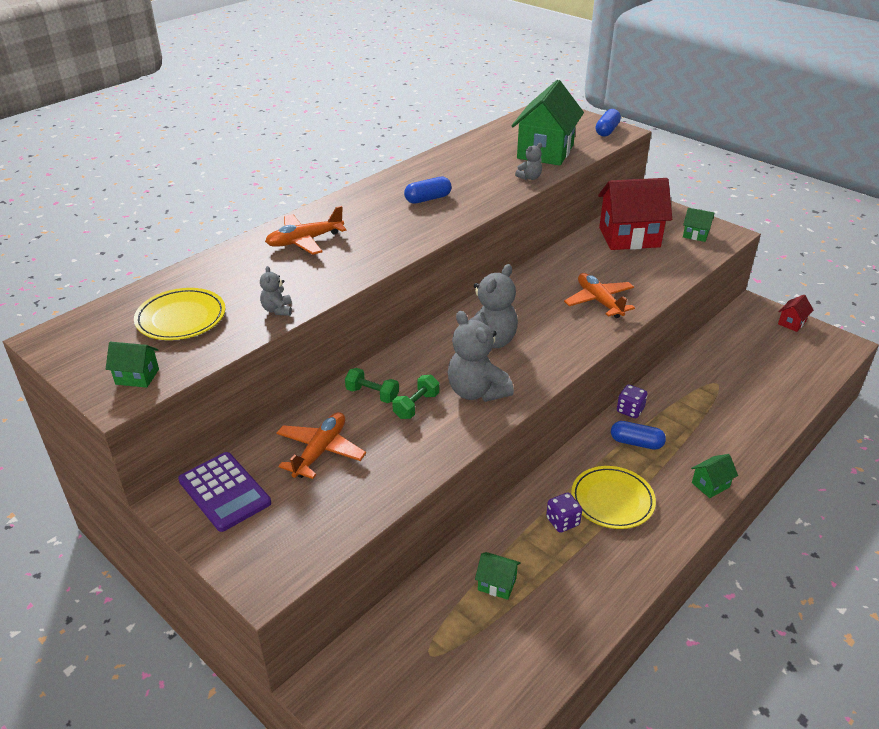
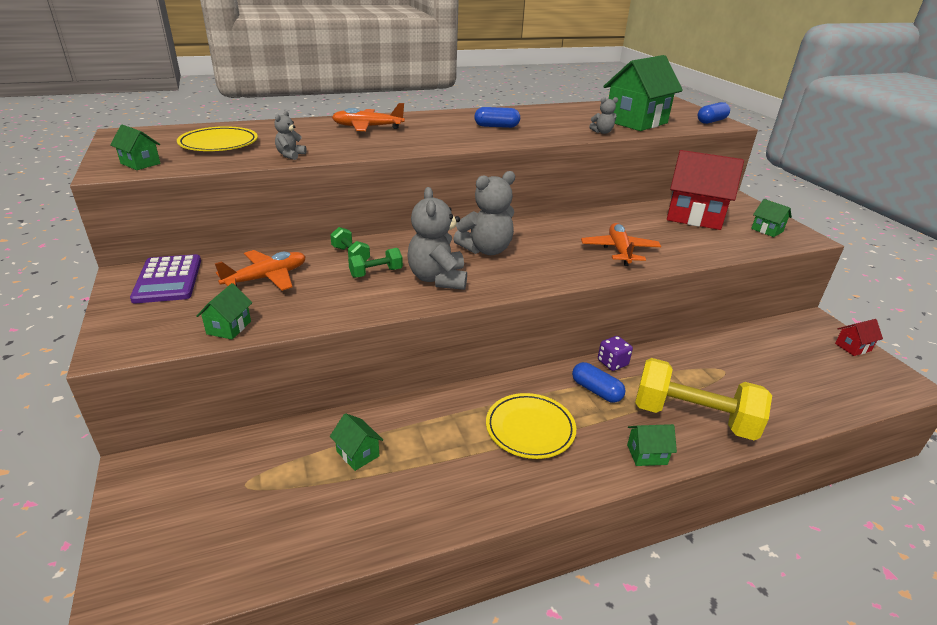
camera: 25 degrees right, 5 degrees down
(346, 518) = (229, 327): none -> green house
(562, 521) = (465, 427): purple dice -> none
(721, 438) = (693, 418): none -> yellow dumbbell

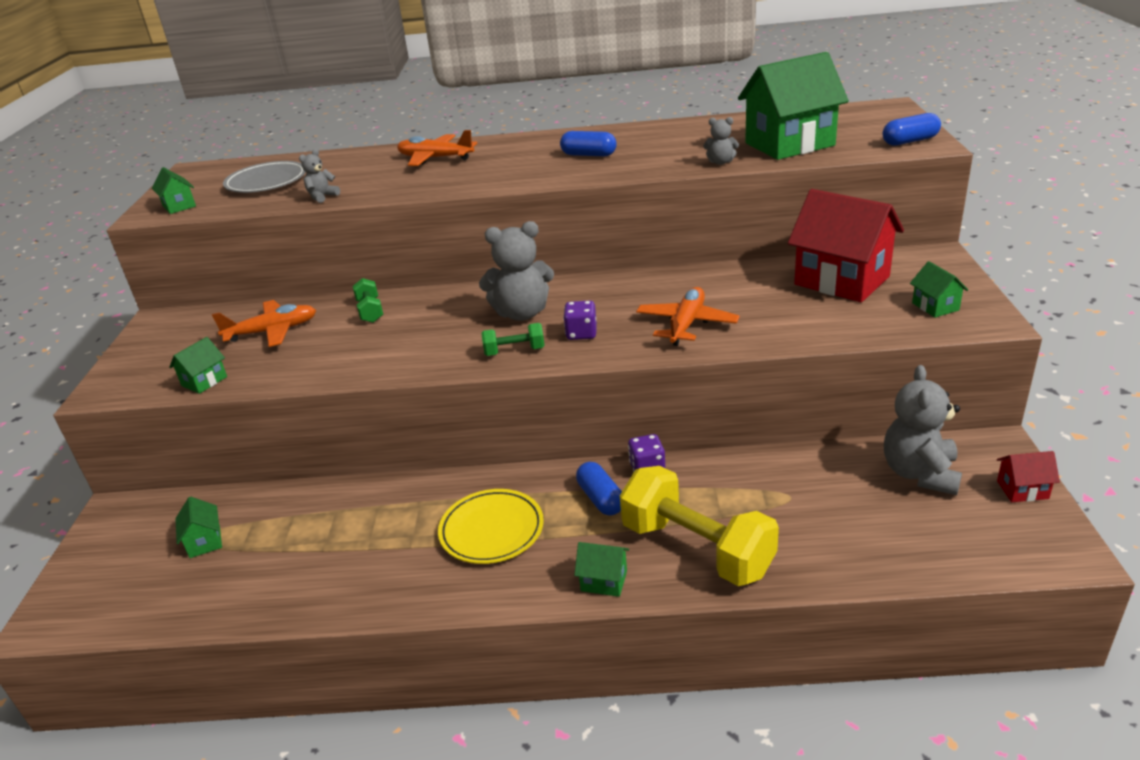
camera: 25 degrees right, 0 degrees up
(168, 280) = (186, 327): purple calculator -> none
(219, 144) = (266, 182): yellow plate -> grey plate
(358, 453) = (303, 527): green house -> green house (205, 541)
(376, 273) = (380, 333): green dumbbell -> green dumbbell (514, 351)
(438, 279) = (439, 345): grey teddy bear -> grey teddy bear (920, 473)
(547, 262) = (581, 333): none -> purple dice

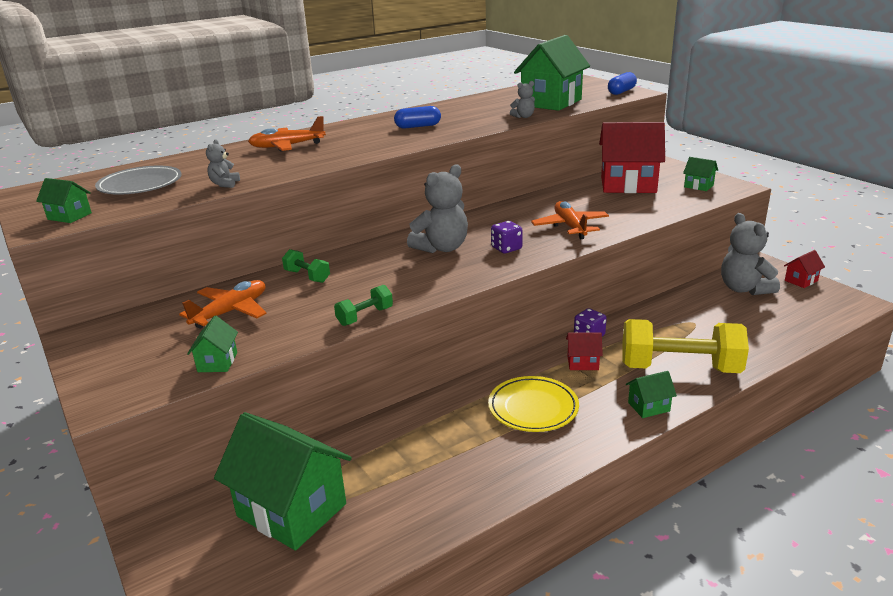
camera: 35 degrees left, 5 degrees down
(205, 541) = (292, 510): green house -> green house, size x2.25
(514, 351) = (473, 270): green dumbbell -> green dumbbell (365, 316)
(600, 499) = (582, 363): blue capsule -> red house

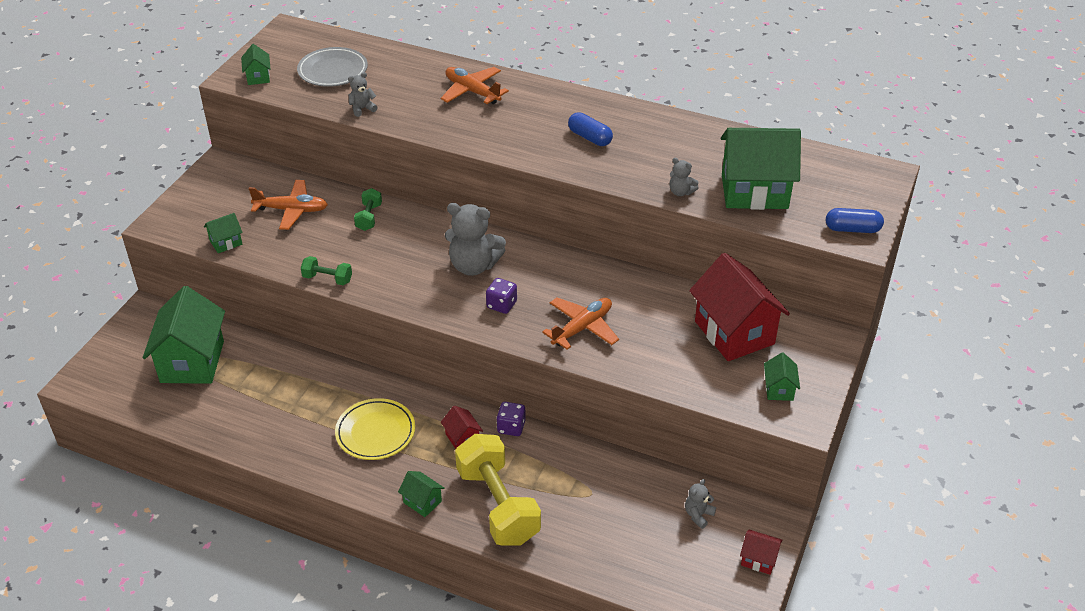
camera: 55 degrees right, 15 degrees up
(744, 289) = (698, 515): grey teddy bear -> grey teddy bear, size x0.48

